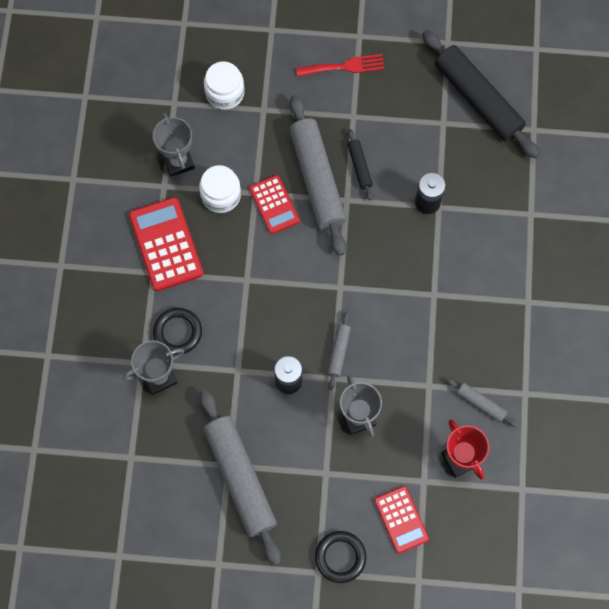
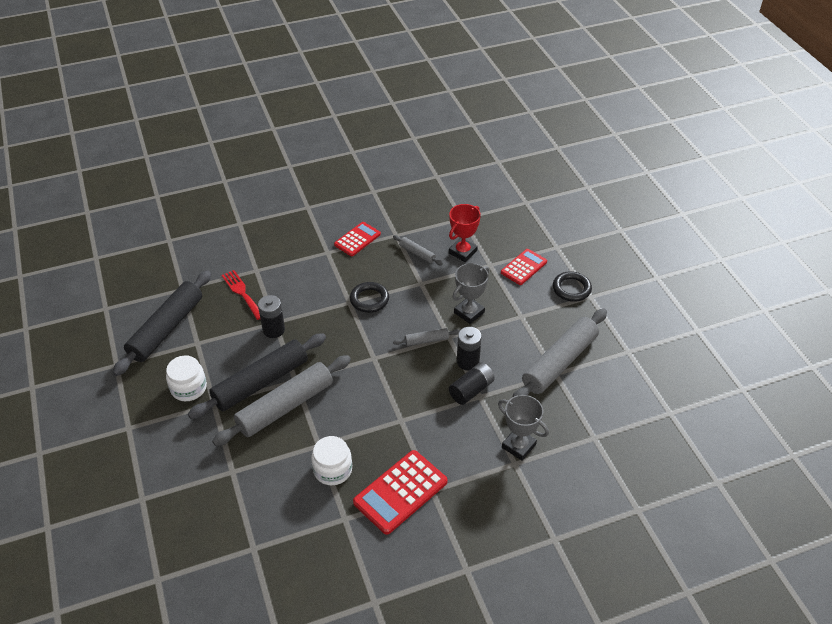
camera: 115 degrees left, 25 degrees down
(178, 161) = (314, 517): grey trophy -> none
(178, 332) = (473, 449): black ring -> black ring (369, 299)
(225, 93) = (226, 509): white jar -> white jar (188, 388)
(249, 366) = (471, 390): none -> black battery
(274, 205) = (323, 427): red calculator -> red calculator (357, 239)
(344, 66) = (165, 427): red fork -> red fork (242, 293)
(359, 166) = (261, 382): black rolling pin -> black rolling pin, size x2.23
(481, 404) = (417, 253): grey rolling pin -> grey rolling pin turned 60 degrees counterclockwise

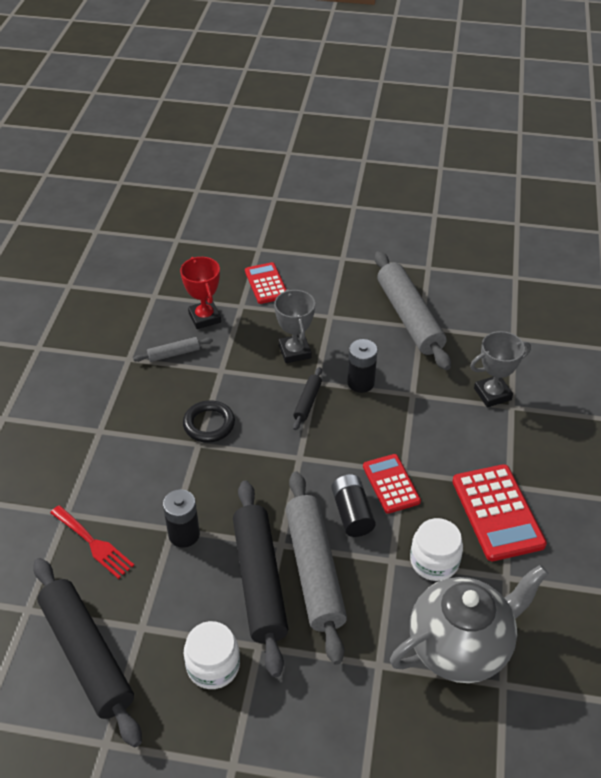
camera: 60 degrees left, 0 degrees up
(242, 293) = (93, 544): red fork -> red fork turned 135 degrees counterclockwise
(271, 512) = (461, 646): none -> grey teapot
(357, 239) = (104, 395): red calculator -> red calculator (391, 484)
(426, 340) = (307, 402): grey rolling pin -> black rolling pin
(471, 390) = (400, 397): black battery -> black battery (352, 513)
(571, 289) = (322, 265): black ring -> none

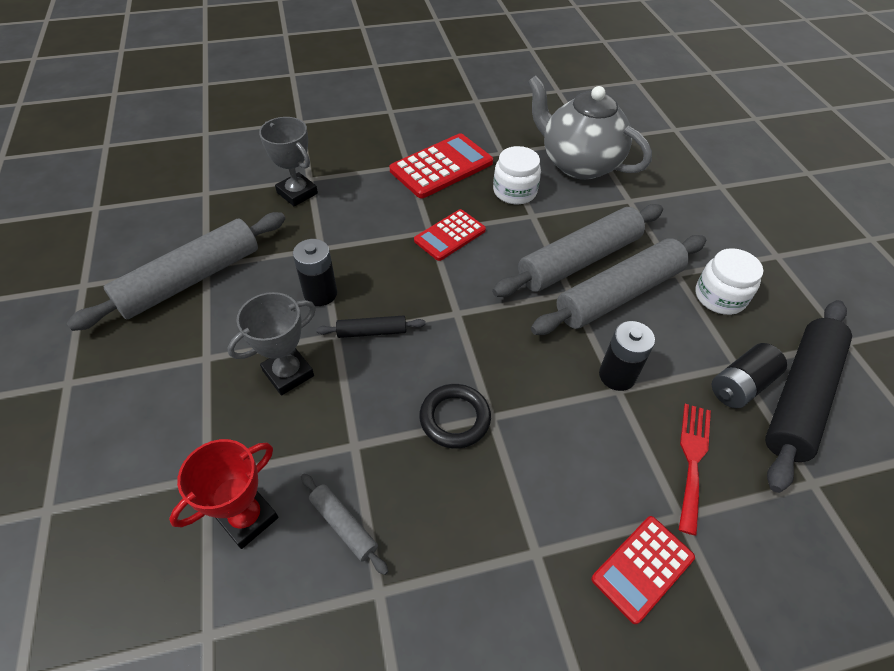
camera: 115 degrees left, 5 degrees up
(259, 581) = (619, 294): black rolling pin -> grey rolling pin
(266, 284) = (144, 462): red calculator -> red calculator (642, 568)
(352, 513) = (501, 253): black battery -> black battery (740, 385)

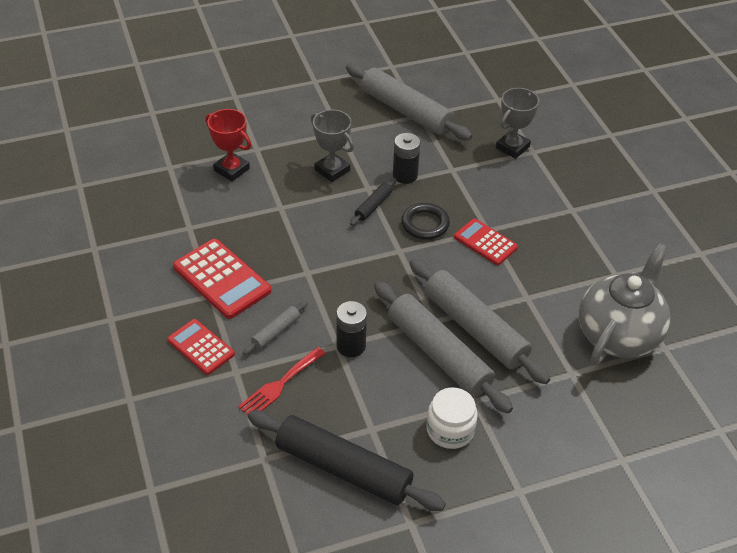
camera: 85 degrees right, 5 degrees down
(343, 525) = (227, 209): grey rolling pin -> grey rolling pin (276, 331)
(372, 332) = (373, 206): black rolling pin -> black rolling pin turned 45 degrees clockwise
(441, 166) = (577, 232): red calculator -> red calculator (222, 279)
(455, 418) = (304, 253): black ring -> black ring (425, 224)
(515, 191) = (557, 284): white jar -> none
(692, 459) = (280, 385): red fork -> red fork turned 120 degrees clockwise
(740, 385) = (350, 428): black battery -> none

